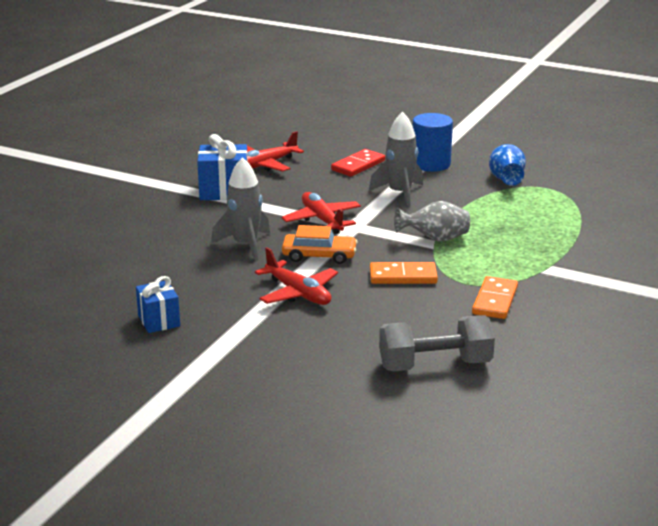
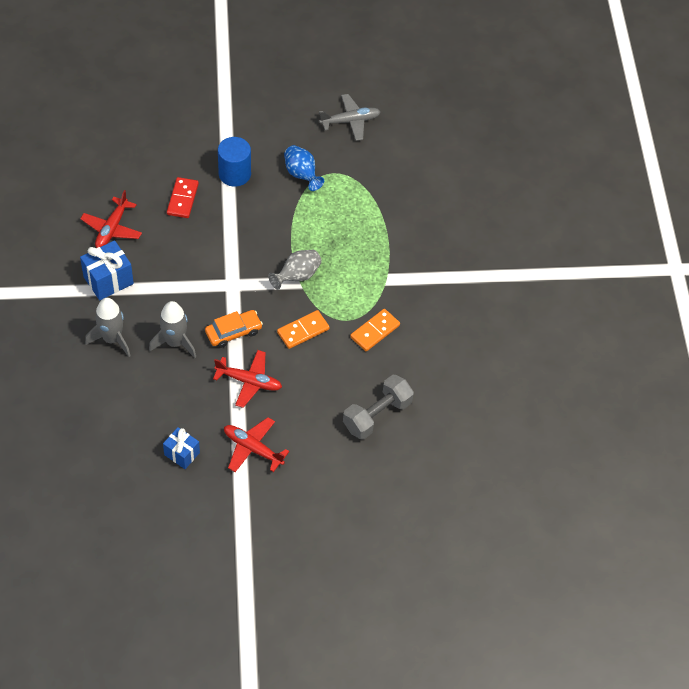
camera: 35 degrees left, 30 degrees up
(322, 220) = (206, 287): red plane -> red plane (252, 448)
(400, 194) = (238, 227): grey rocket -> grey rocket (112, 339)
(495, 301) = (375, 331): orange domino -> orange domino turned 60 degrees clockwise
(596, 162) = (350, 121): none -> grey plane

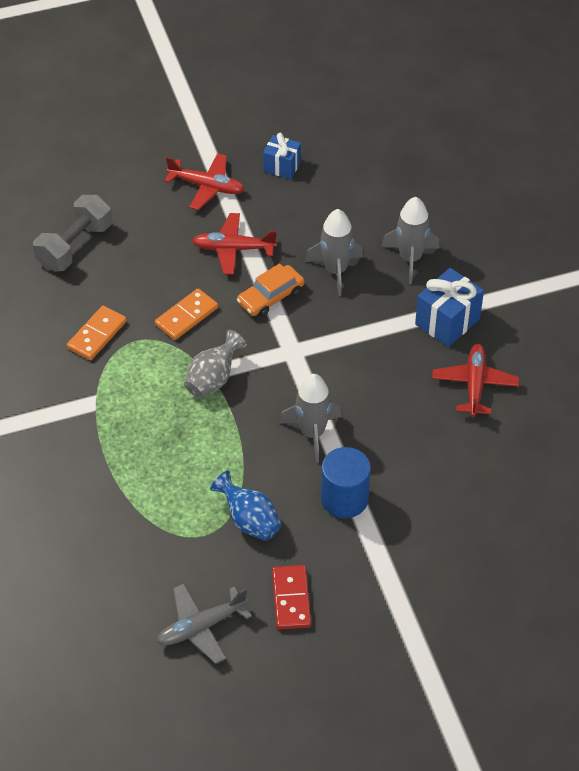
camera: 170 degrees right, 5 degrees down
(183, 199) = (401, 445): red domino -> red domino (291, 599)
(240, 221) = (312, 433): none -> grey rocket

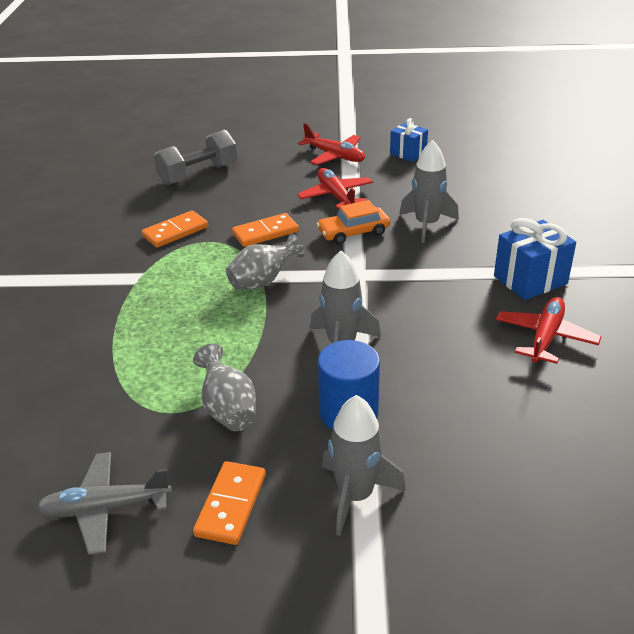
camera: 20 degrees right, 15 degrees down
(233, 249) = (336, 196): red plane -> red plane turned 45 degrees clockwise
(249, 520) = (228, 409): blue vase -> grey vase
(291, 599) = (230, 505): red domino -> orange domino
(410, 259) = (506, 228): grey rocket -> grey rocket (355, 495)

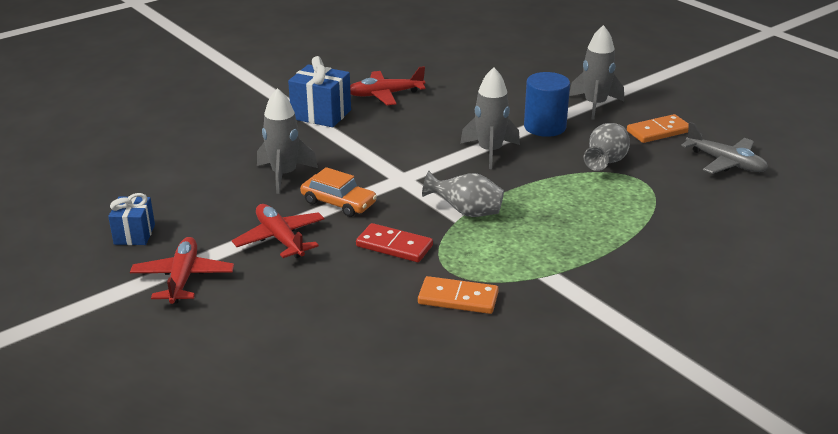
camera: 130 degrees left, 5 degrees down
(198, 174) = (326, 355): grey dumbbell -> none
(265, 233) = (394, 246): orange domino -> red domino
(336, 196) = (280, 238): red plane -> red plane turned 120 degrees clockwise

